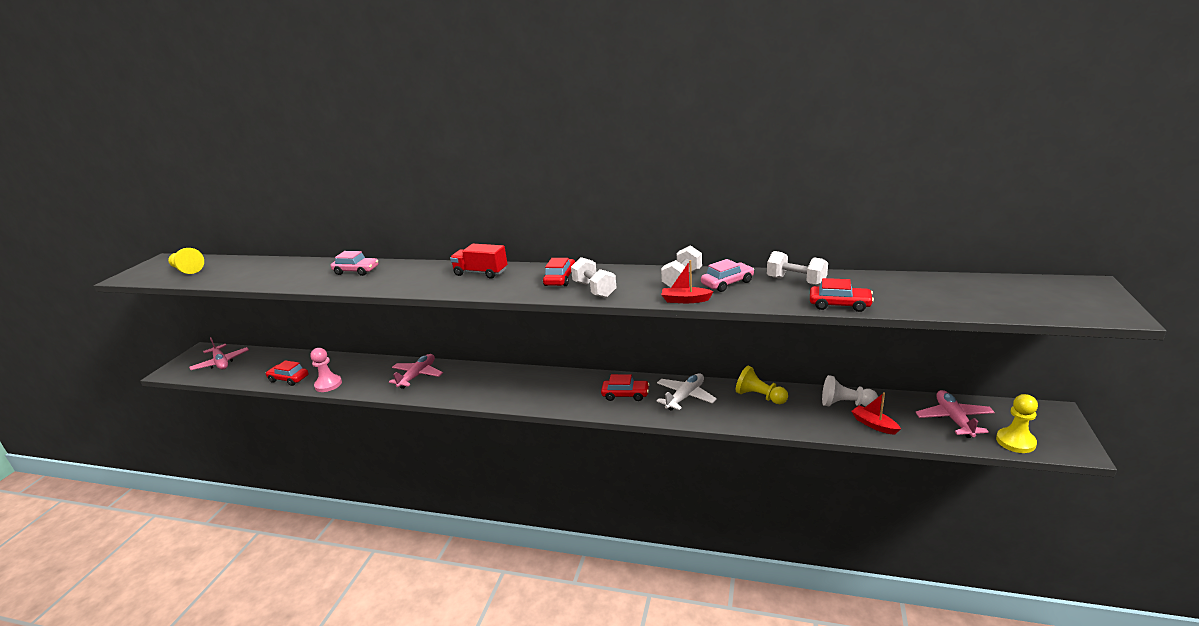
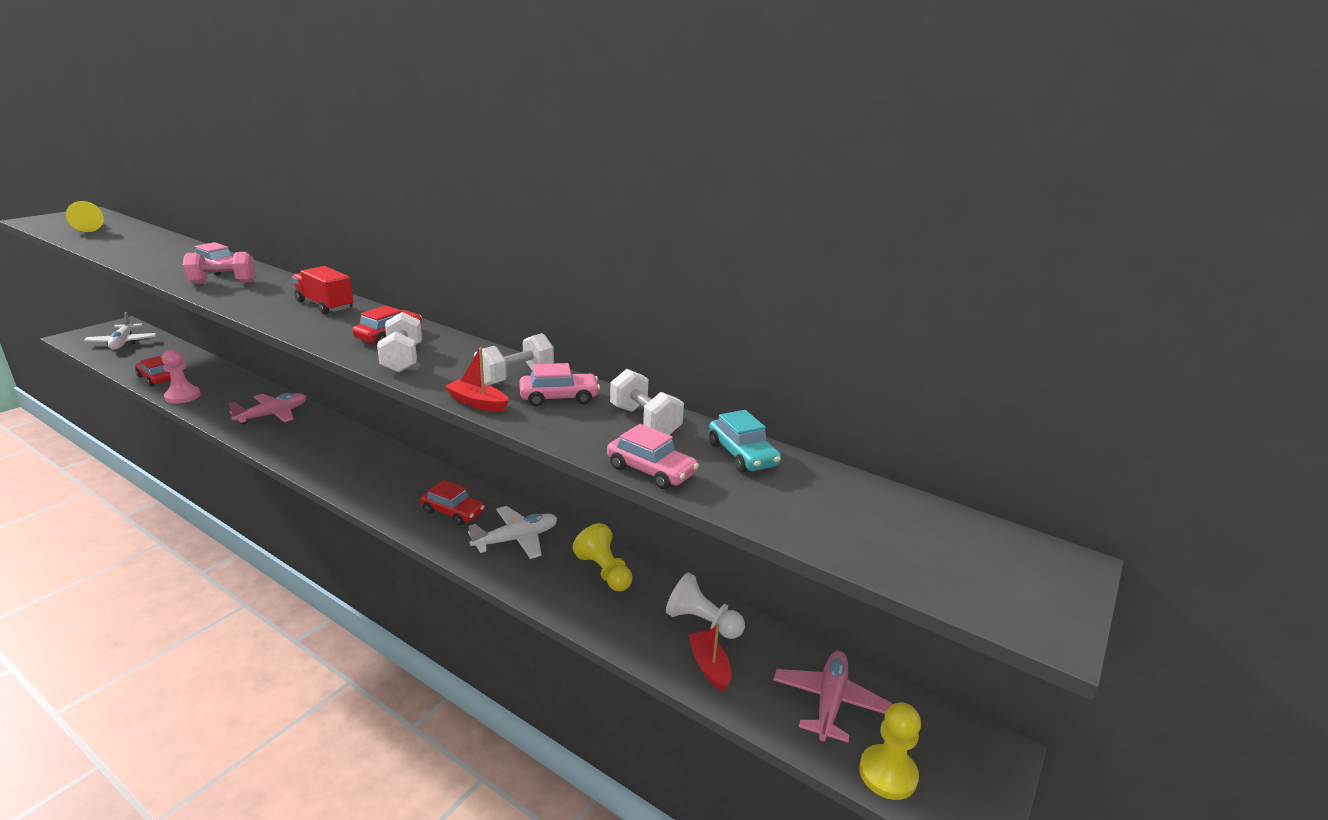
camera: 15 degrees right, 0 degrees up
(221, 363) = (123, 342): pink plane -> white plane
(378, 278) = (223, 283): none -> pink dumbbell
(839, 305) = (651, 470): red car -> pink car
(874, 282) = (742, 455): none -> turquoise car

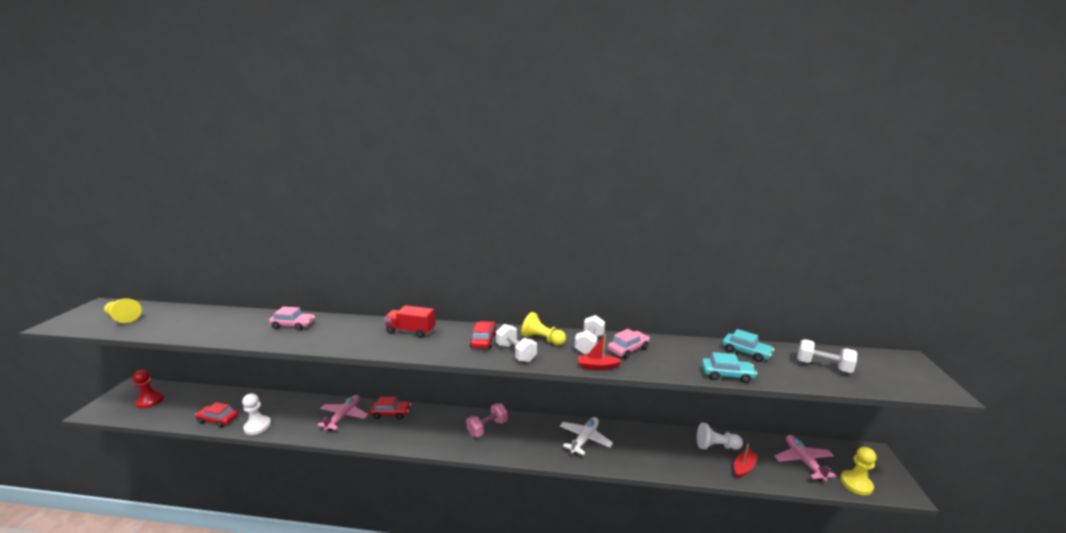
camera: 25 degrees left, 5 degrees down
(123, 342) = (150, 401): white plane -> red pawn
(182, 396) = (257, 426): pink pawn -> white pawn
(223, 283) = (314, 334): pink dumbbell -> pink dumbbell (487, 428)
(453, 512) = (533, 437): red car -> red car (391, 413)
(604, 571) = (646, 439): yellow pawn -> yellow pawn (542, 339)
(645, 421) = (684, 349): white dumbbell -> white dumbbell (823, 366)
(651, 470) = (727, 375): pink car -> turquoise car
(709, 666) = (743, 467): red boat -> red boat turned 90 degrees clockwise

